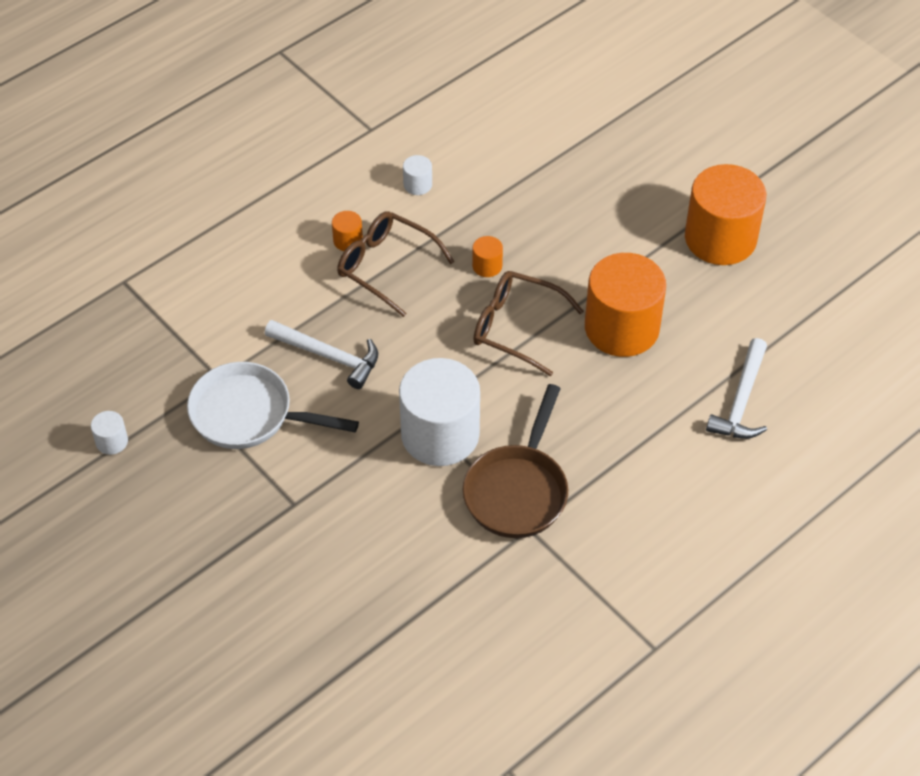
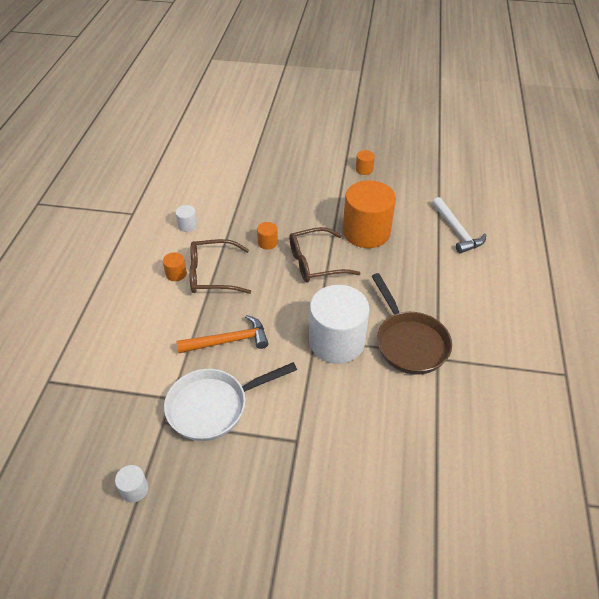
camera: 40 degrees left, 5 degrees down
(328, 356) = (228, 341): white hammer -> orange hammer
(720, 238) = (364, 169): orange cylinder -> orange cylinder, size x0.41

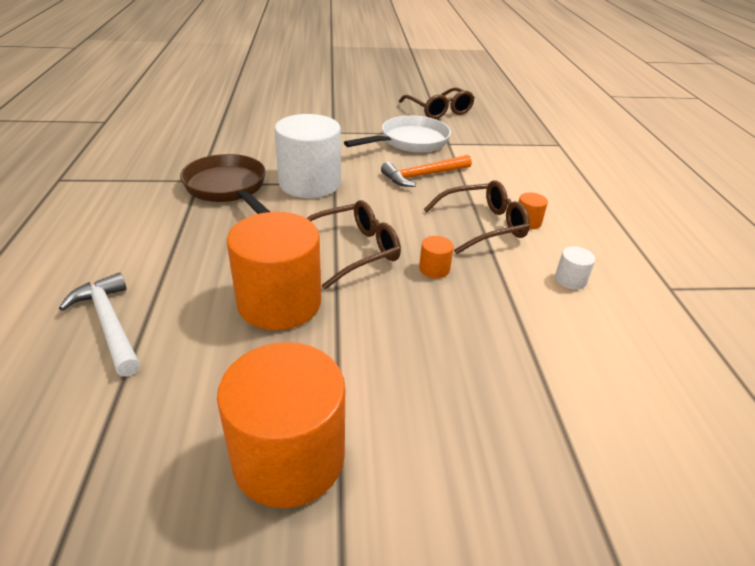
camera: 165 degrees right, 10 degrees down
(134, 489) = (439, 111): white cylinder -> brown glasses
(364, 169) = (289, 457): orange cylinder -> orange cylinder, size x2.44

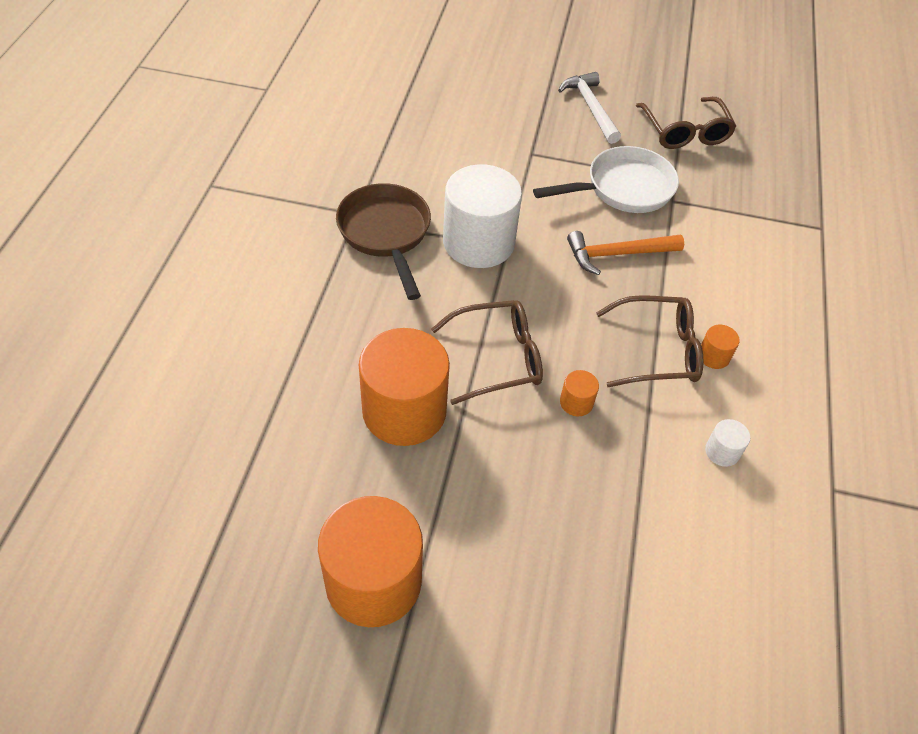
camera: 15 degrees right, 15 degrees up
(109, 323) = (244, 400): white hammer -> white hammer (590, 108)

